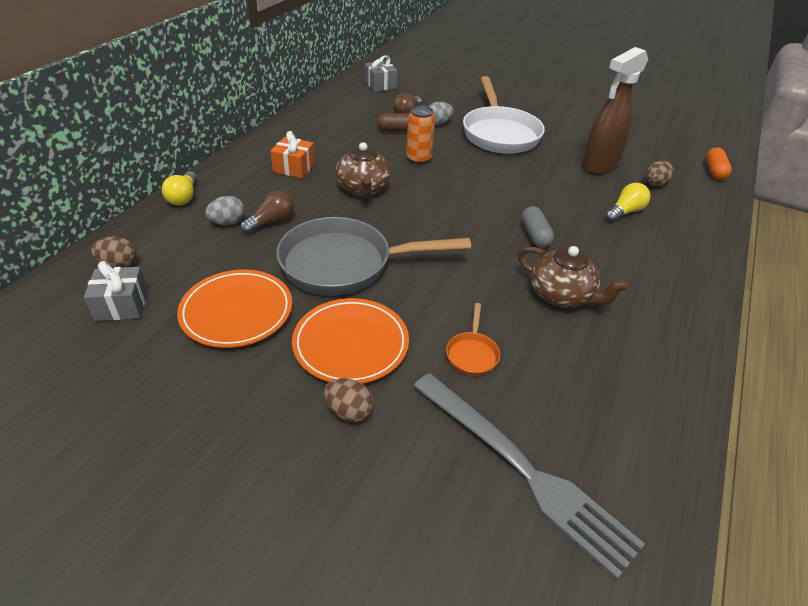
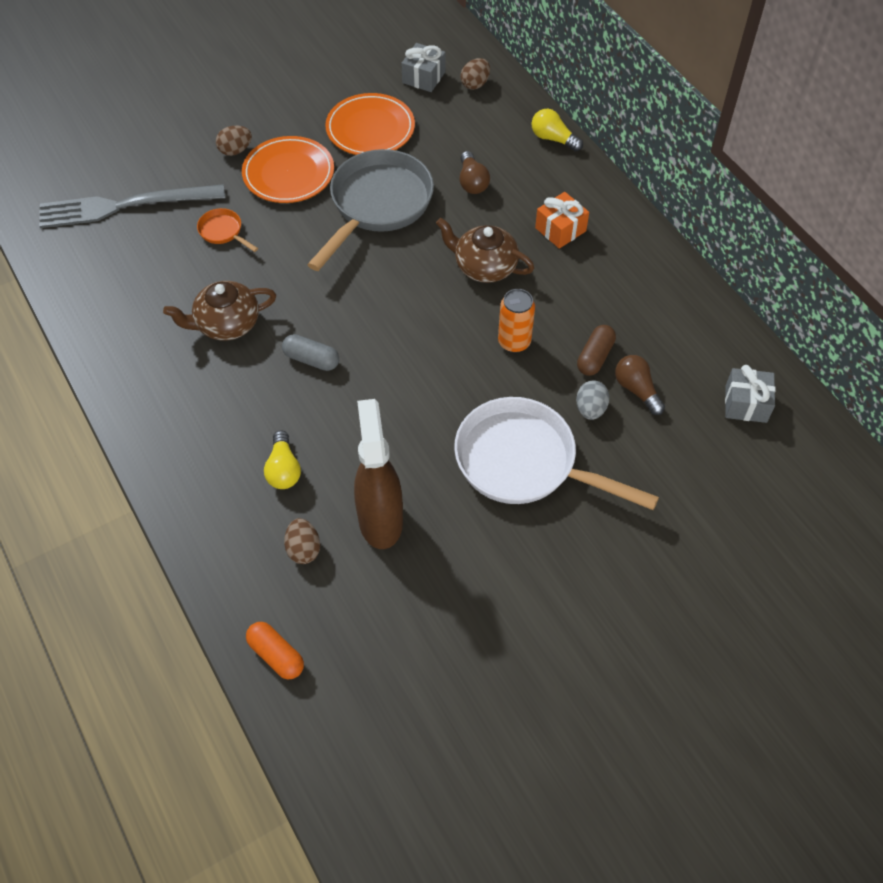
camera: 125 degrees right, 15 degrees up
(227, 222) = (491, 155): grey egg -> none

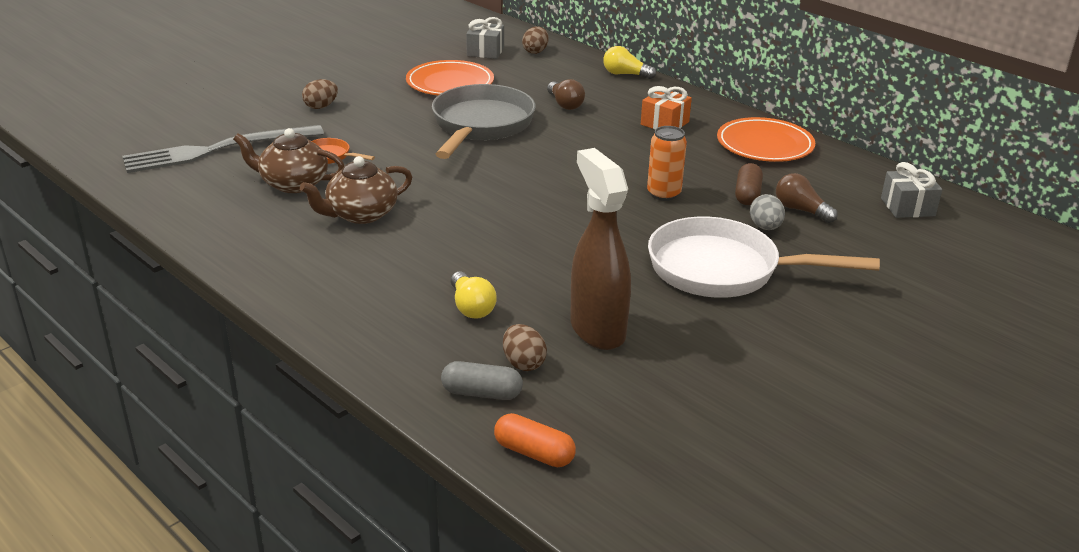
camera: 15 degrees left, 25 degrees down
(288, 173) = (382, 115): orange plate -> orange plate (764, 145)
(311, 359) = (463, 228): grey capsule -> grey capsule (482, 393)
(484, 267) = (606, 151): brown teapot -> brown teapot (293, 184)

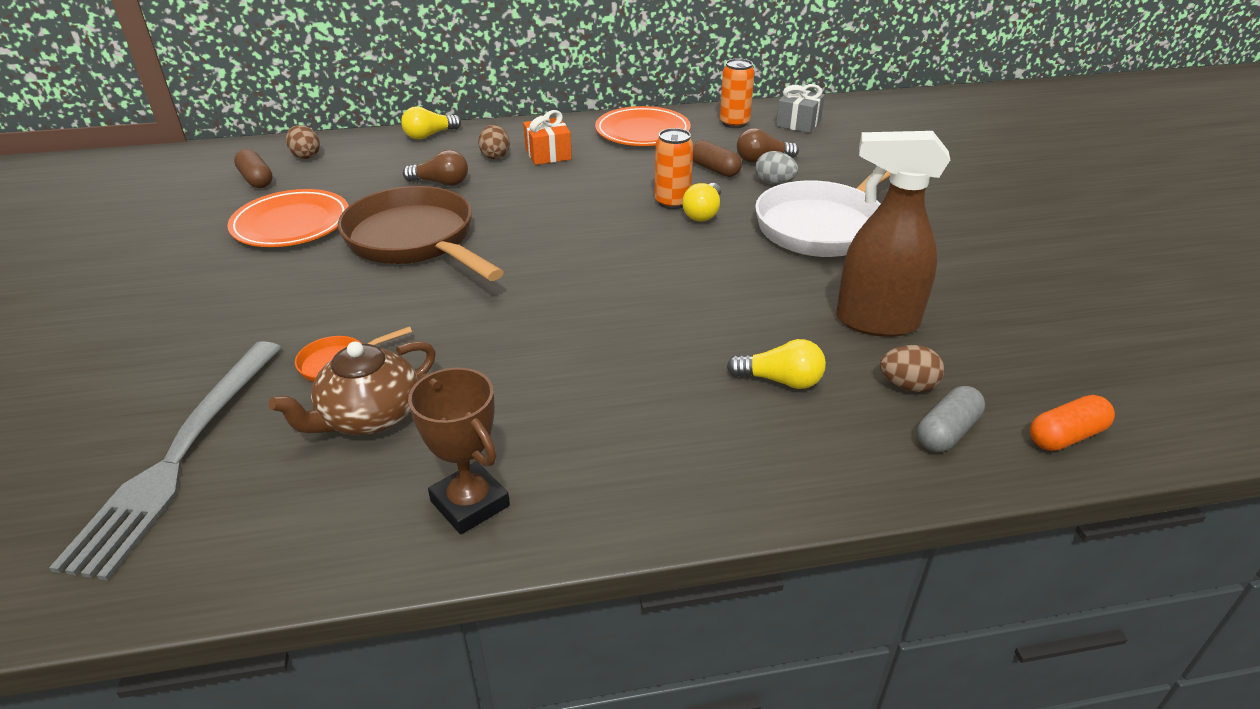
camera: 55 degrees left, 5 degrees up
(250, 240) = (470, 503): none -> brown trophy
(321, 106) = (200, 327): brown egg -> brown egg (495, 156)
(361, 214) = (510, 388): brown teapot -> none
(480, 126) = (415, 241): grey pan -> brown pan
(485, 51) = (256, 179): grey gift -> brown capsule
(665, 211) = (703, 213): none -> yellow light bulb
(852, 178) = (734, 123): none -> orange can

